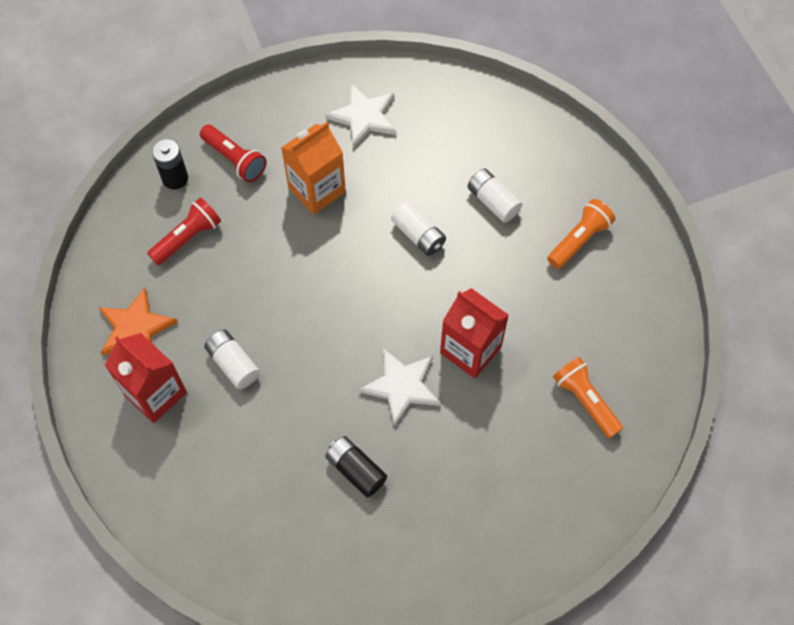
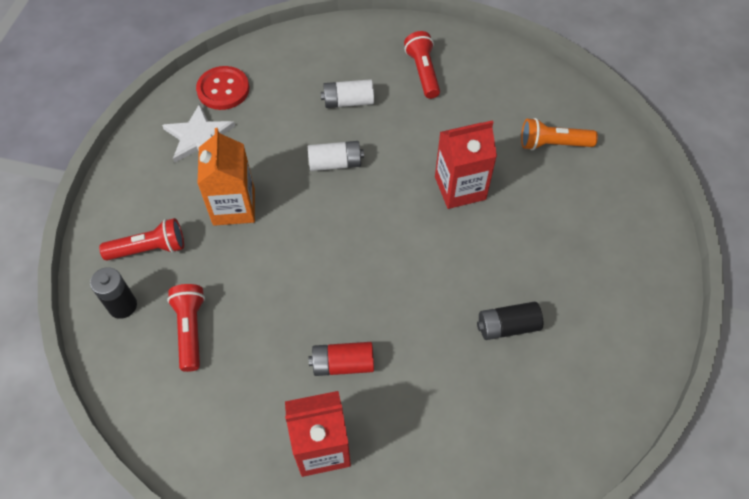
camera: 55 degrees left, 5 degrees down
(135, 328) = (242, 427): orange star -> none
(233, 364) = (342, 364): white battery -> red battery
(402, 386) = (457, 251): white star -> none
(426, 99) = (223, 89): none -> red button
(579, 240) = (423, 72): orange flashlight -> red flashlight

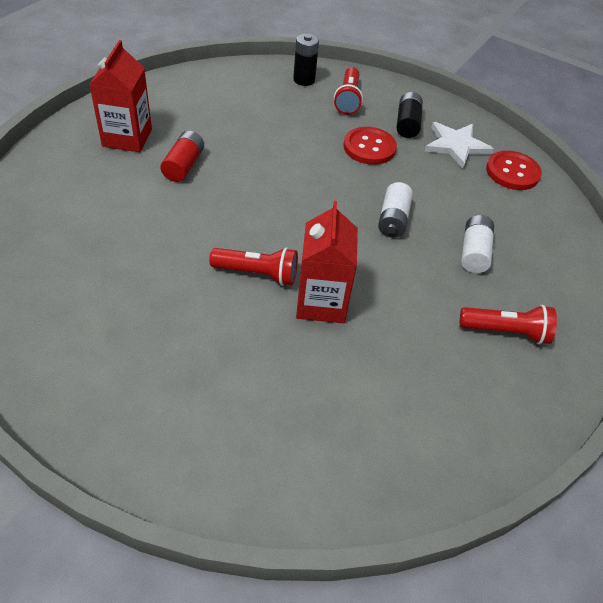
camera: 105 degrees right, 10 degrees down
(190, 330) = (264, 103): red flashlight -> red flashlight (257, 273)
(234, 206) = (369, 147): orange carton -> red button
(507, 326) = (143, 276): black battery -> black battery (407, 124)
(553, 144) = (348, 420): orange flashlight -> none

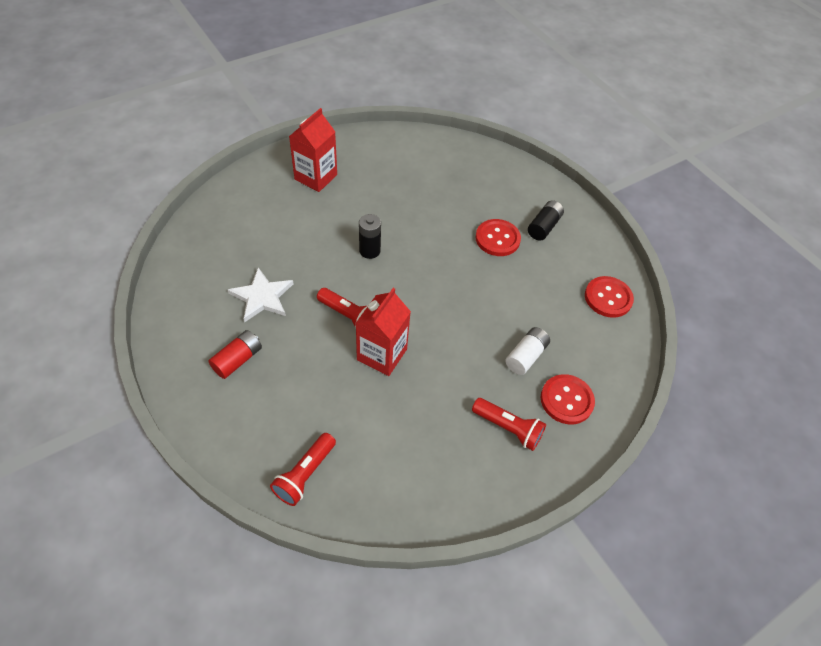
camera: 25 degrees right, 5 degrees up
(183, 165) = (344, 212): red battery -> red battery (237, 360)
(304, 80) = (480, 162): black battery -> black battery (369, 250)
(348, 99) = (506, 190): red flashlight -> red flashlight (305, 474)
(393, 220) = (477, 307): white battery -> none
(456, 146) = (574, 259): white star -> white star (262, 297)
(542, 282) = (566, 400): none -> red button

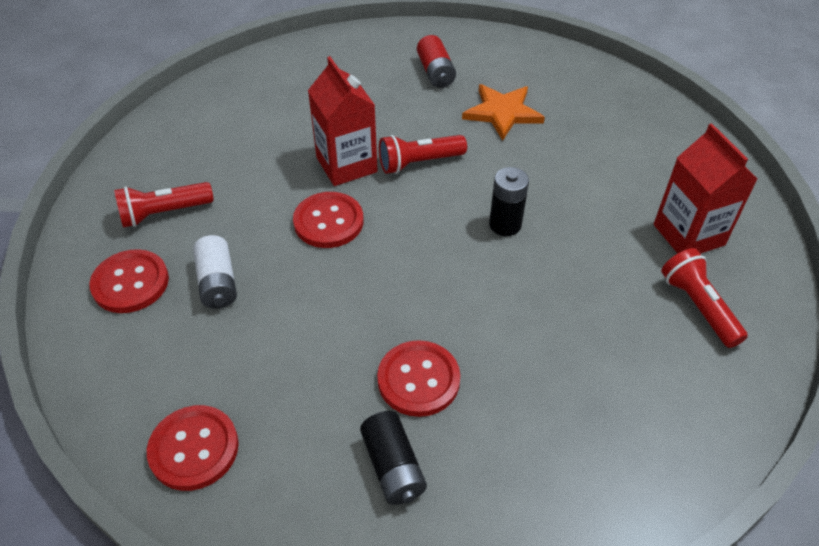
camera: 130 degrees right, 5 degrees down
(262, 297) = (502, 113): white star -> orange star
(305, 474) = (281, 69): red flashlight -> red flashlight (698, 306)
(437, 333) = (328, 222): none -> red button

